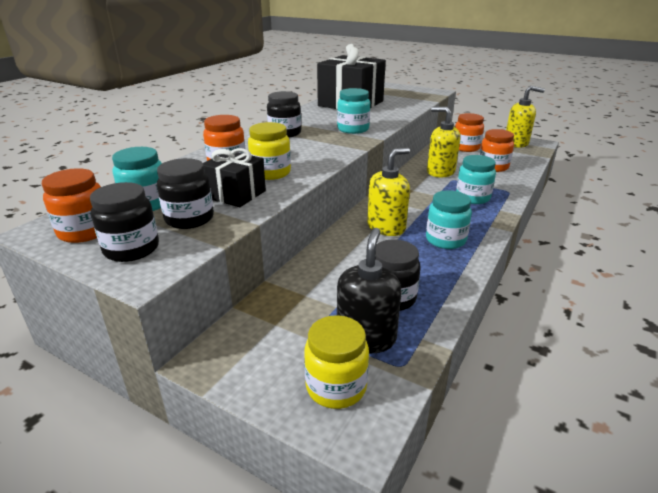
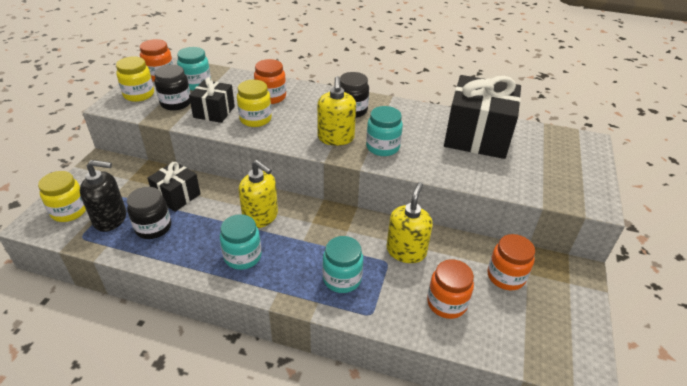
camera: 75 degrees right, 10 degrees up
(131, 249) = (139, 94): black jar -> yellow jar
(333, 280) = (177, 196): none -> black gift
(516, 143) = (565, 339): yellow soap dispenser -> yellow soap dispenser (336, 138)

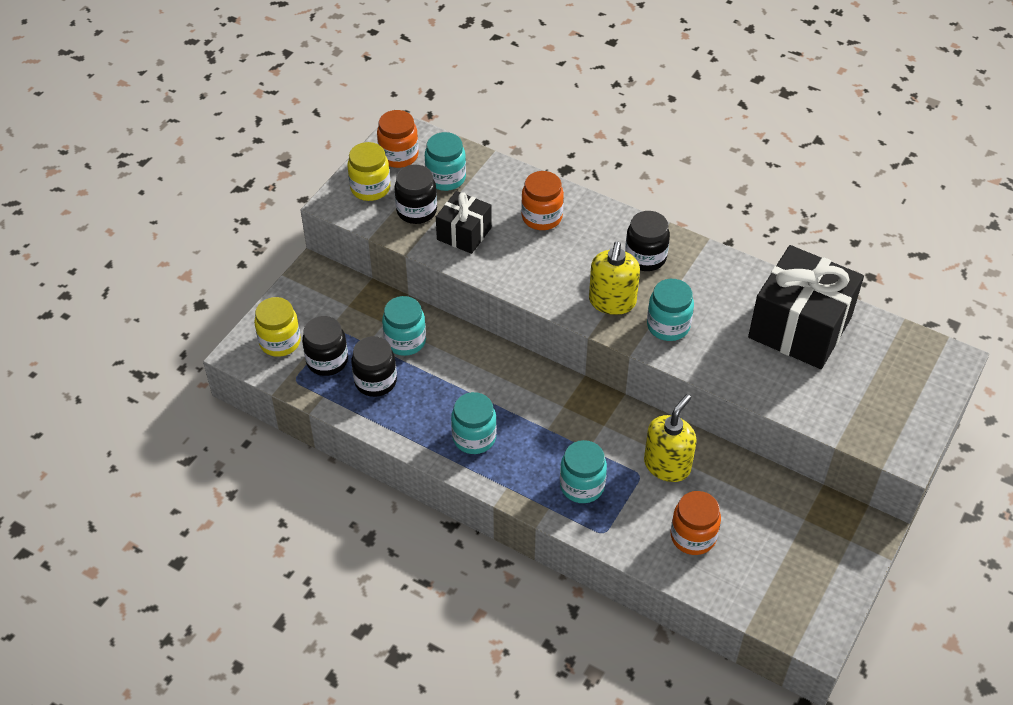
camera: 15 degrees right, 10 degrees up
(110, 219) = (327, 361): black soap dispenser -> black jar
(177, 196) = (405, 341): black gift -> turquoise jar
(255, 119) = (515, 254): yellow jar -> none
(261, 217) = (502, 388): yellow soap dispenser -> none
(505, 276) = (776, 518): orange jar -> none

